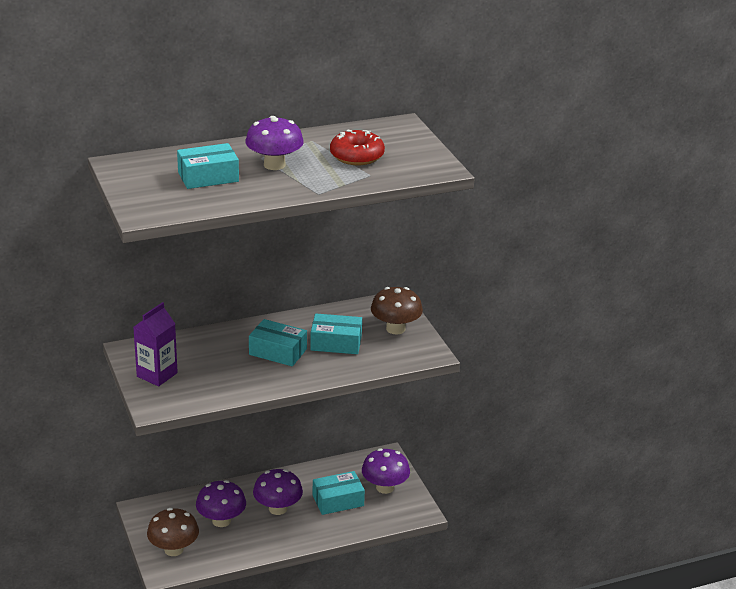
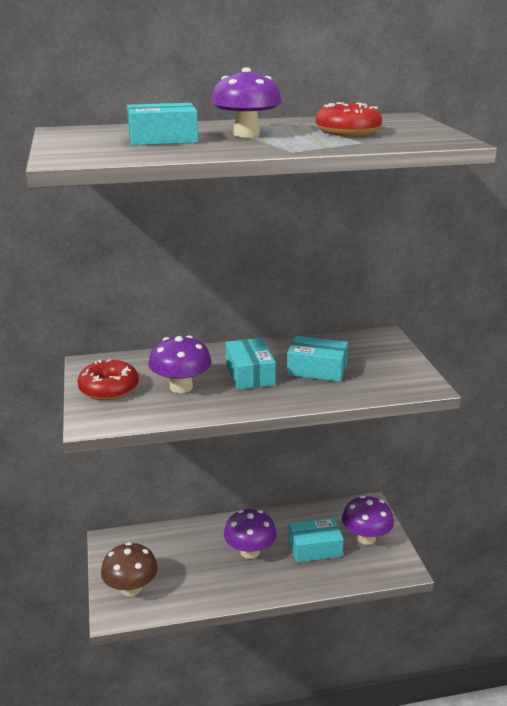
camera: 10 degrees right, 5 degrees down
(157, 375) = (109, 389): purple carton -> red donut
(221, 520) = (188, 560): purple mushroom -> purple mushroom (181, 387)
(278, 352) = (250, 374): turquoise box -> turquoise box turned 45 degrees clockwise
(395, 329) = (385, 359): brown mushroom -> none

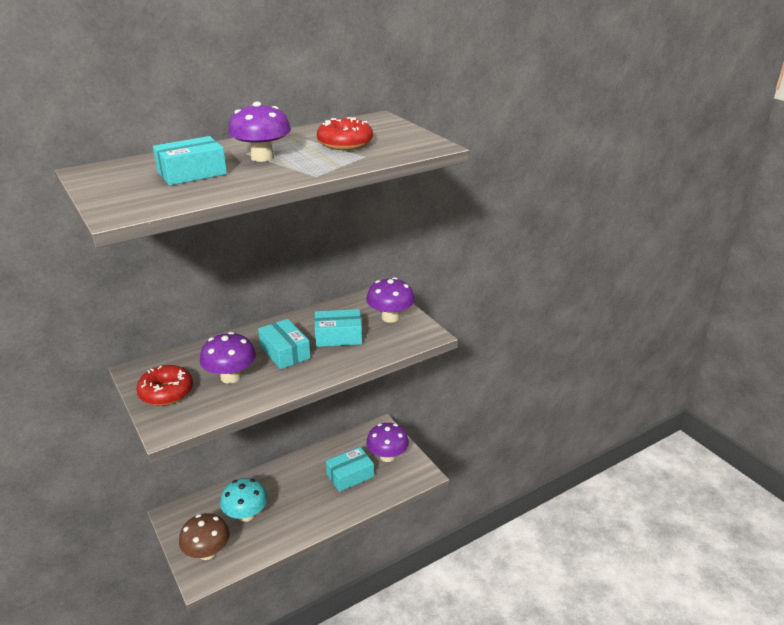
camera: 20 degrees left, 5 degrees up
(185, 561) = (246, 514): none -> turquoise mushroom
(250, 552) = (298, 492): purple mushroom -> purple mushroom (390, 317)

